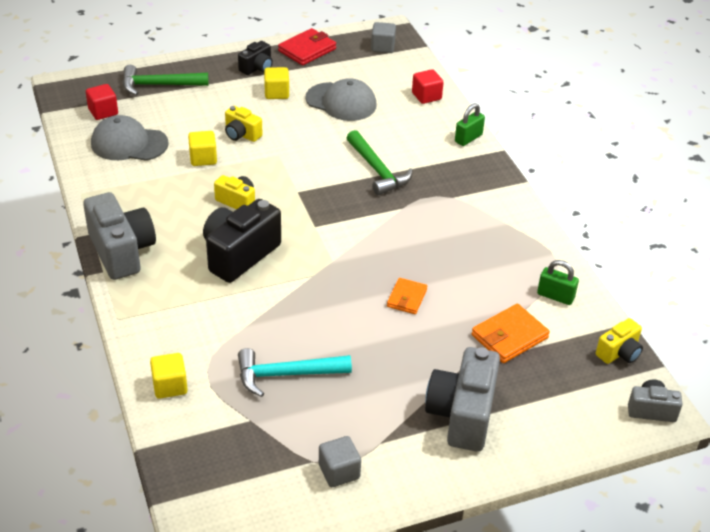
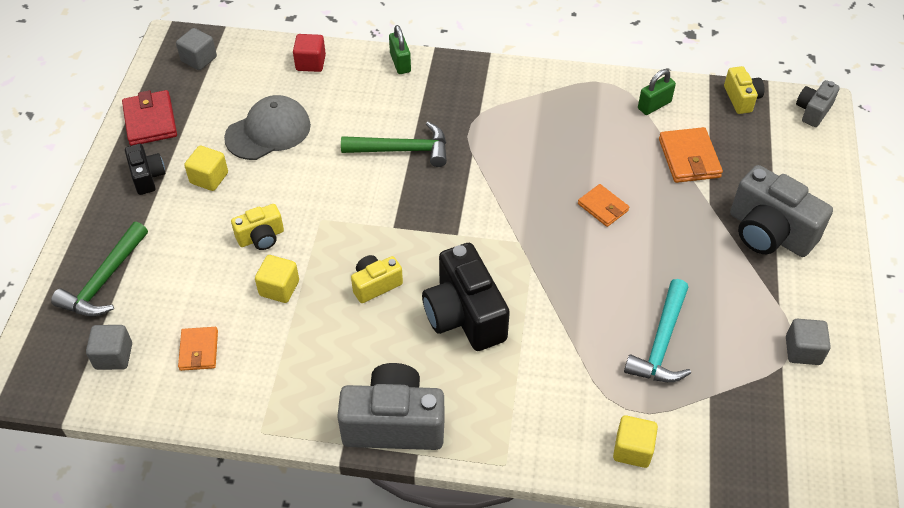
camera: 60 degrees left, 10 degrees up
(103, 112) = (113, 356): red cube -> grey cube
(129, 143) = (199, 350): grey cap -> orange wallet

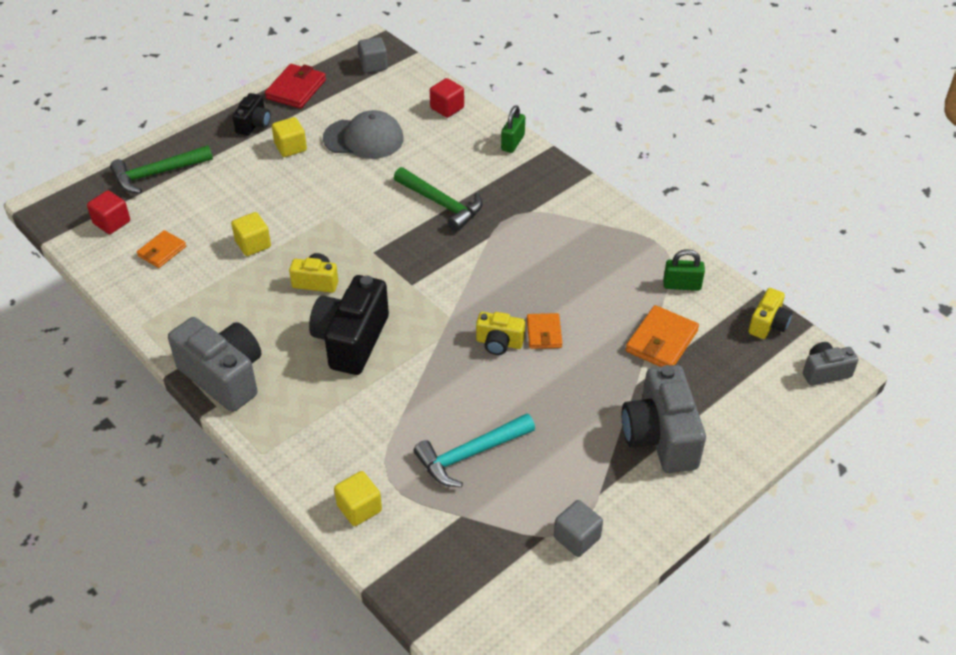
camera: 40 degrees right, 5 degrees down
(113, 356) = (112, 222): grey cube -> red cube
(261, 237) = (279, 205): yellow camera -> yellow camera (499, 343)

